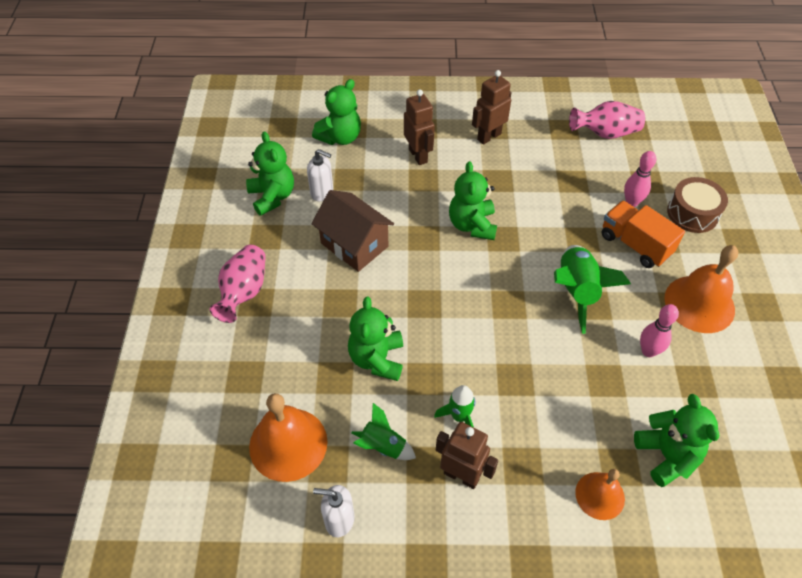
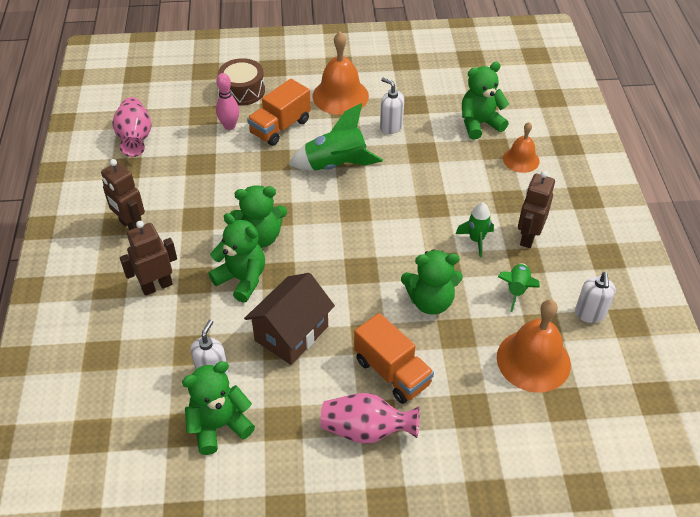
camera: 95 degrees left, 5 degrees down
(299, 317) = (392, 372): none -> orange truck
(340, 137) = (118, 366): green teddy bear -> green teddy bear (242, 279)
(648, 351) = (391, 127): pink bowling pin -> white soap dispenser

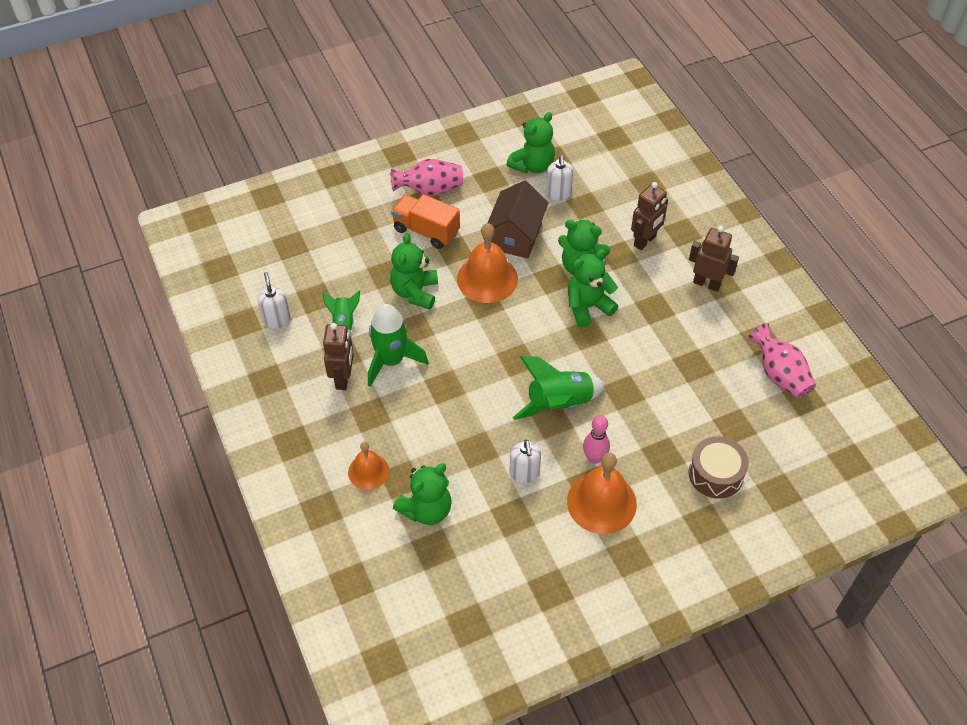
camera: 160 degrees right, 5 degrees up
(229, 126) = (696, 420): pink bowling pin -> pink bowling pin (594, 458)
(280, 127) = (642, 435): orange truck -> none
(391, 127) = (524, 473): white soap dispenser -> white soap dispenser turned 60 degrees clockwise
(430, 301) = (415, 292): green teddy bear -> green teddy bear turned 60 degrees counterclockwise
(476, 240) = (391, 361): green rocket -> green rocket, size x1.72
(533, 360) = (319, 269): orange bell -> orange bell (487, 279)

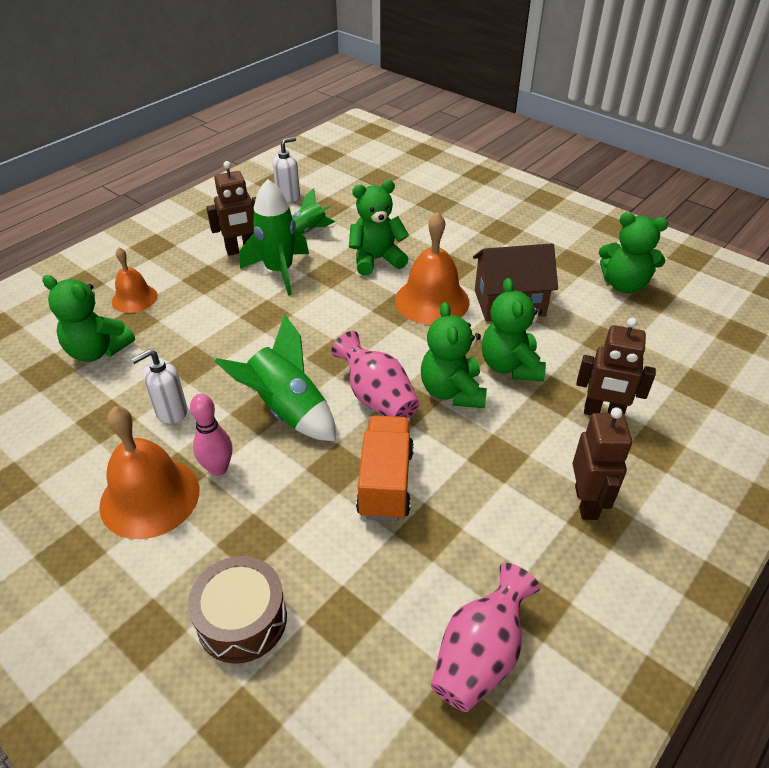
camera: 65 degrees right, 10 degrees down
(426, 231) = (461, 242): orange truck -> orange truck (385, 482)
(430, 190) = (517, 229): pink vase -> pink vase (377, 398)
(558, 194) = (602, 316): white soap dispenser -> none
(588, 307) = (452, 391): green teddy bear -> green teddy bear turned 135 degrees counterclockwise

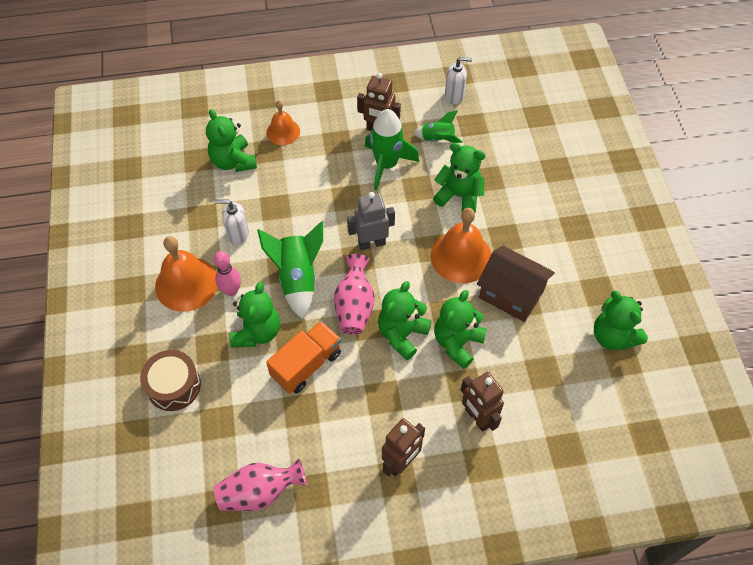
camera: 40 degrees right, 15 degrees up
(293, 489) = (257, 332): none -> green teddy bear
(334, 337) = (371, 243): none -> grey robot

